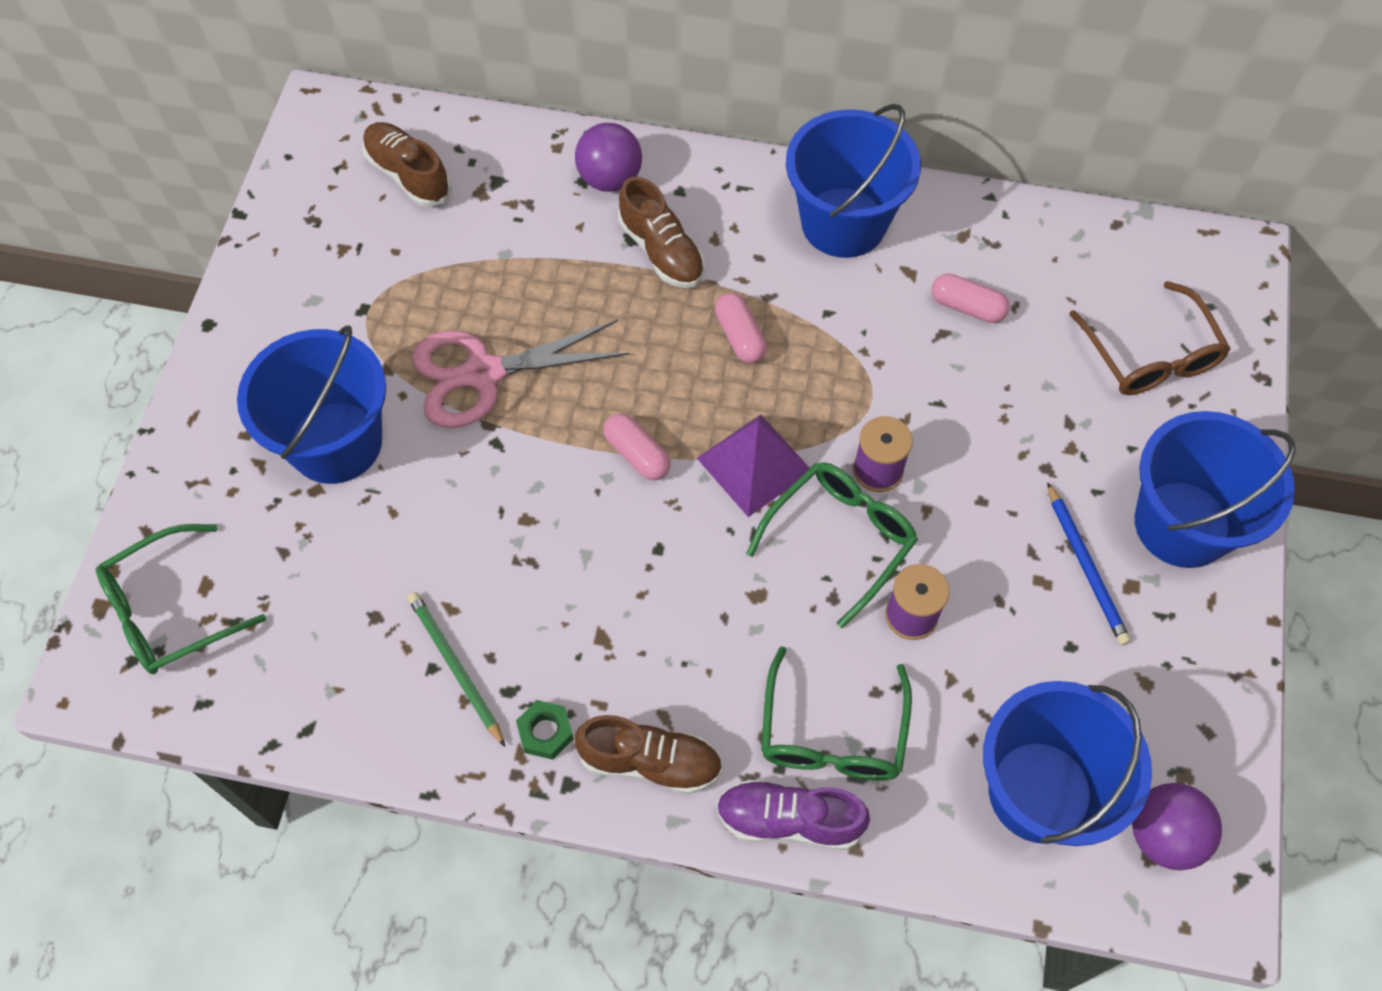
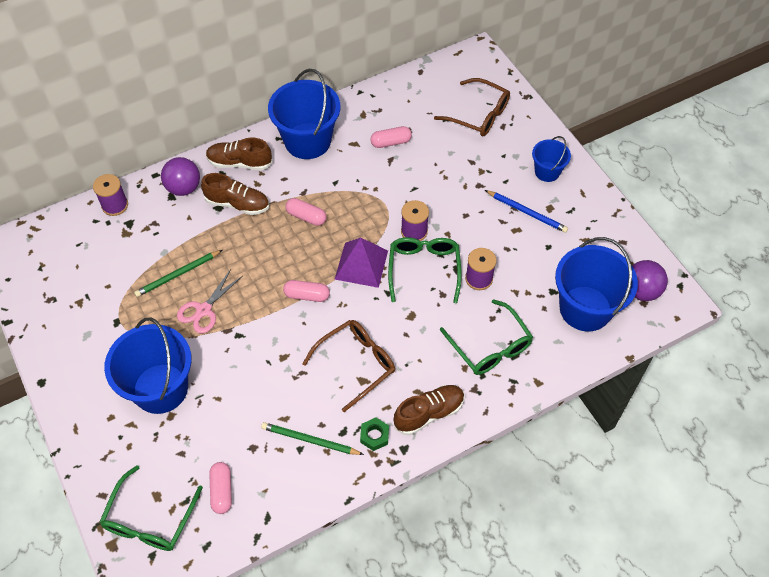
camera: 40 degrees left, 5 degrees down
(285, 645) = (222, 491): none -> pink capsule
(408, 175) = (81, 248): brown shoe -> brown shoe (239, 163)
(483, 374) = (204, 310): pink scissors -> pink scissors, size x0.63
(495, 299) = (178, 274): none -> green pencil
(501, 143) = (115, 205): none -> purple spool
(617, 607) = (357, 363): none -> brown glasses
(789, 820) = (504, 392): purple shoe -> none
(1182, 524) = (547, 171): blue bucket -> blue bucket, size x0.53

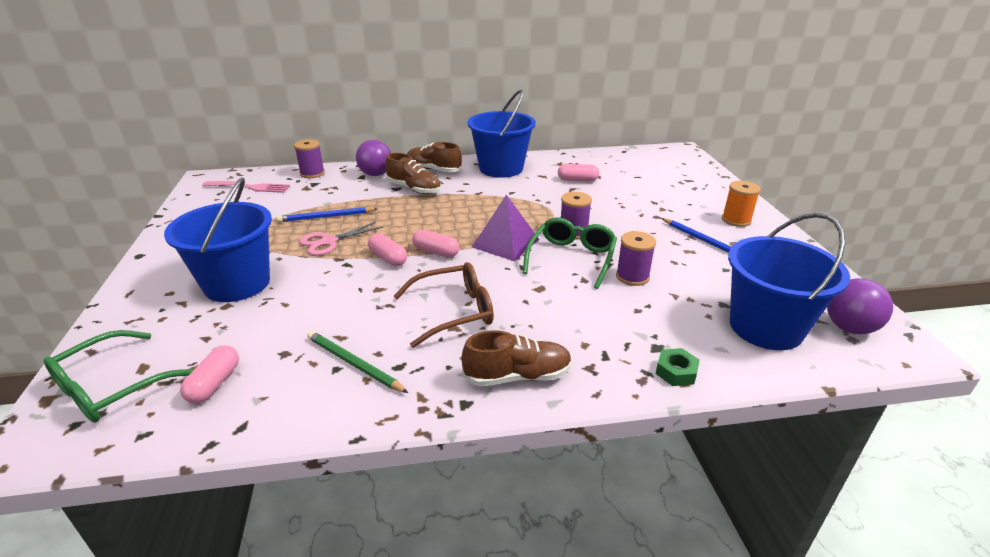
camera: 20 degrees right, 25 degrees down
(64, 249) = (249, 187): none -> pink fork
(178, 274) = (326, 217): green pencil -> blue pencil
(306, 217) = (471, 206): pink capsule -> pink capsule (388, 258)
(374, 436) = (435, 380): green nut -> green nut (676, 372)
(479, 115) = (672, 179): brown glasses -> none
(490, 347) = (626, 334): green glasses -> none
(547, 171) = (736, 220): blue bucket -> orange spool

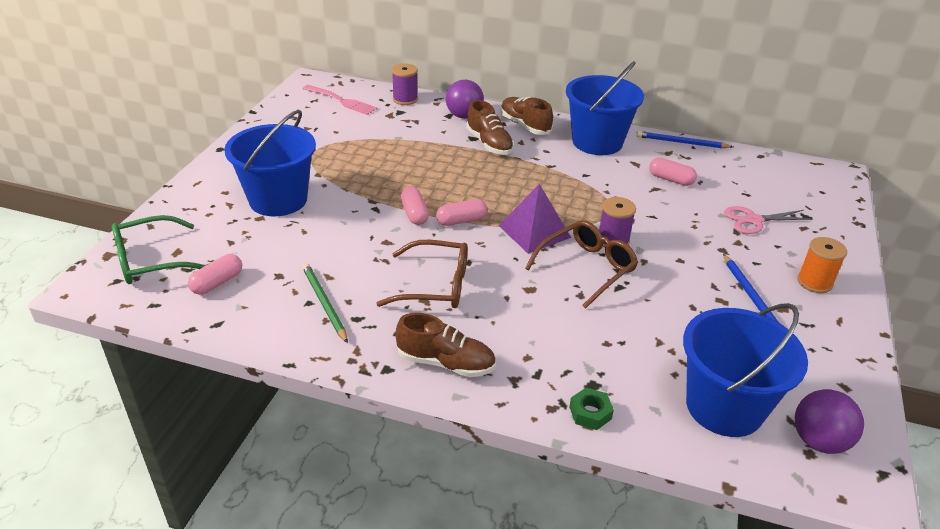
camera: 25 degrees right, 5 degrees up
(326, 217) = (388, 153): blue pencil -> blue pencil (682, 143)
(329, 242) = (374, 180): pink scissors -> pink scissors (754, 220)
(436, 252) = (461, 220): pink capsule -> pink capsule turned 75 degrees counterclockwise
(572, 258) = (587, 268): green glasses -> brown glasses
(632, 276) = (632, 308): purple spool -> none

